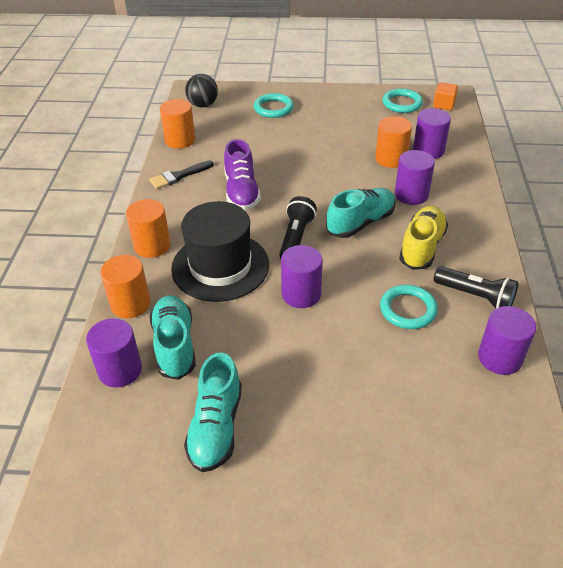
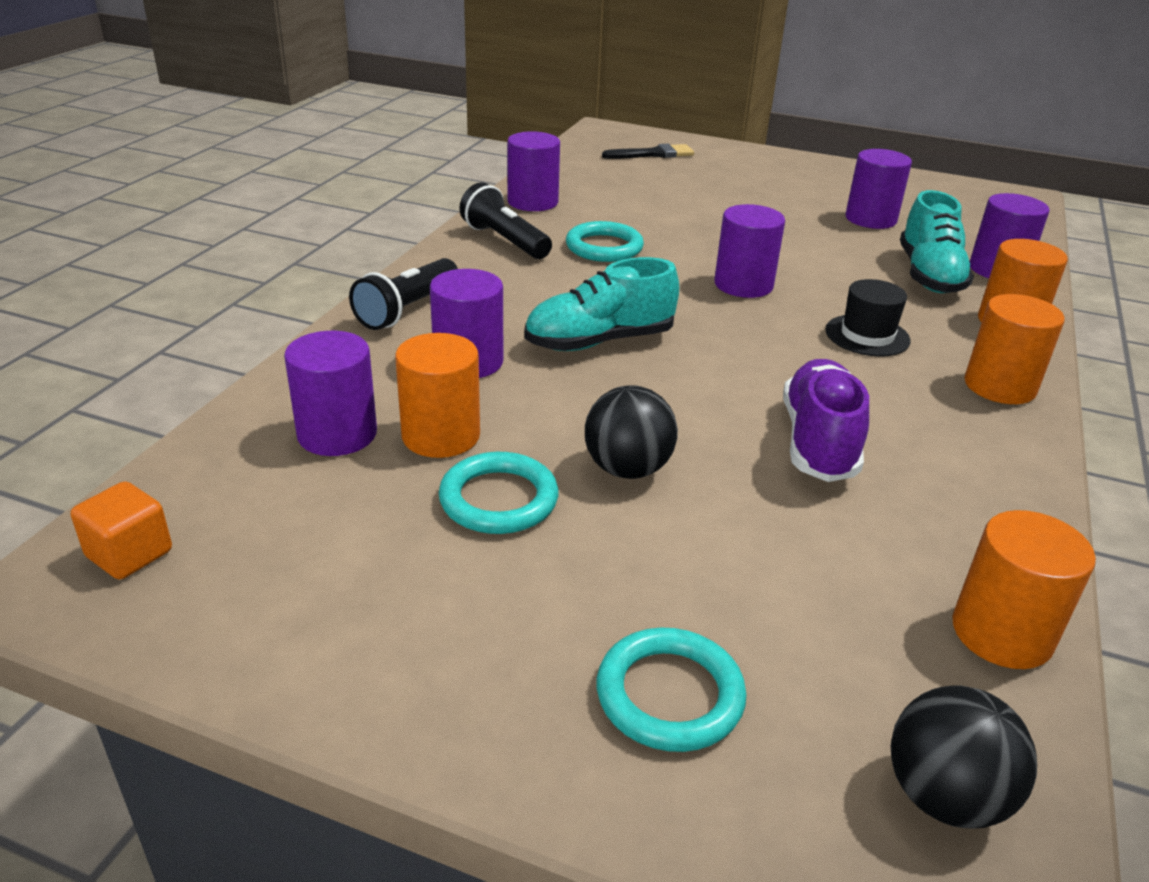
camera: 165 degrees left, 10 degrees down
(179, 176) = (978, 513): black brush -> black brush (653, 154)
(216, 427) = (870, 219): turquoise shoe -> purple cylinder
(220, 266) = (867, 335): black hat -> black hat, size x0.50
(296, 238) = (726, 345): black flashlight -> black flashlight (407, 310)
(313, 162) = (627, 469): none -> black ball
(402, 103) = (239, 594): turquoise ring -> turquoise ring (498, 499)
(421, 247) = (525, 294): yellow shoe -> none

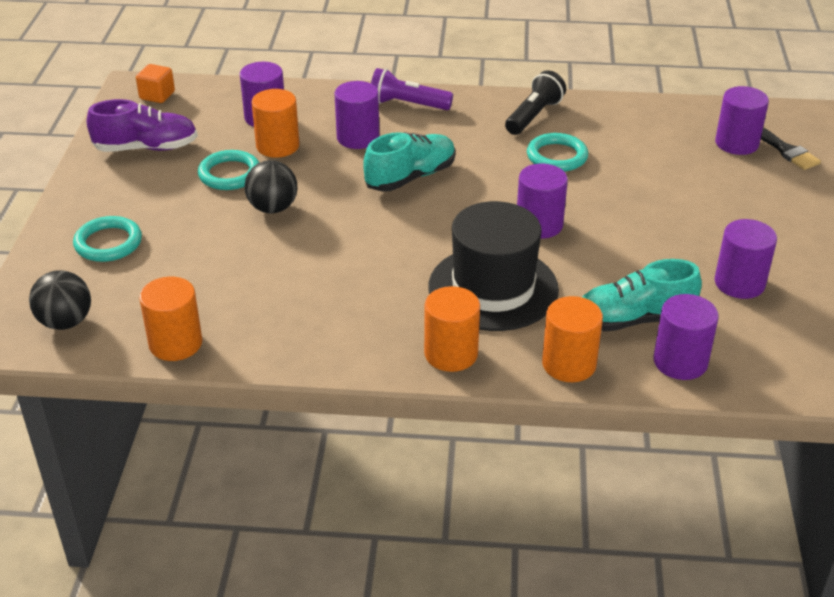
camera: 75 degrees right, 5 degrees up
(407, 310) = (407, 104): black flashlight -> purple flashlight
(532, 202) = (614, 113): purple cylinder -> purple cylinder (736, 143)
(599, 341) = (410, 177): turquoise shoe -> turquoise shoe turned 90 degrees clockwise
(818, 441) = (333, 273): purple shoe -> purple shoe (146, 148)
(867, 335) = (493, 288): black hat -> black hat, size x1.99

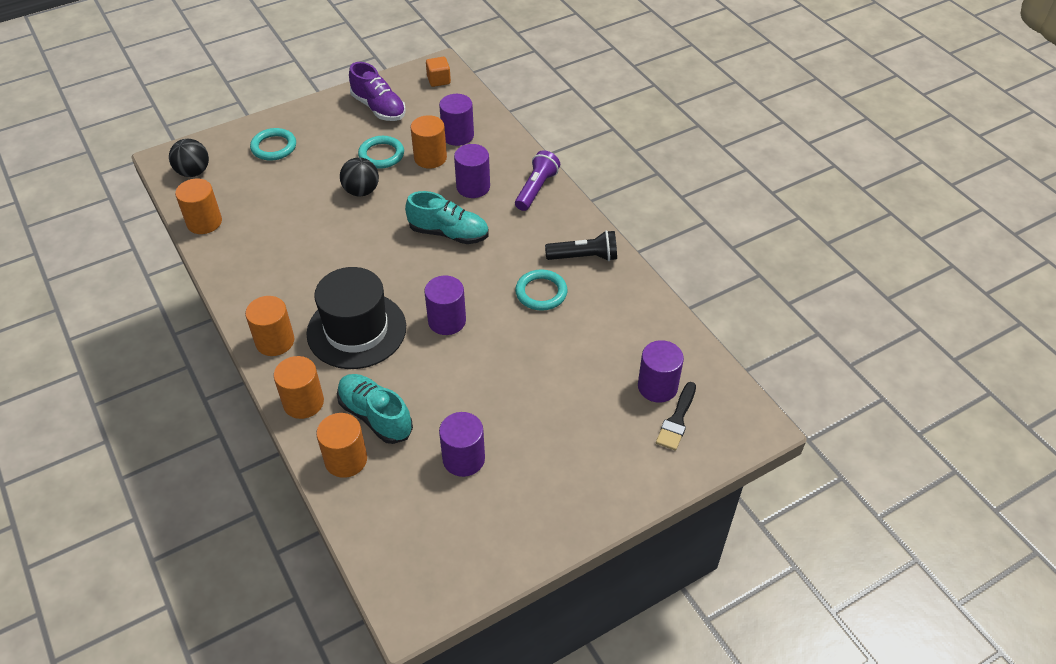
camera: 55 degrees right, 10 degrees up
(407, 104) = (536, 189): purple flashlight -> purple flashlight turned 45 degrees clockwise
(680, 362) = (346, 460): purple cylinder -> orange cylinder

